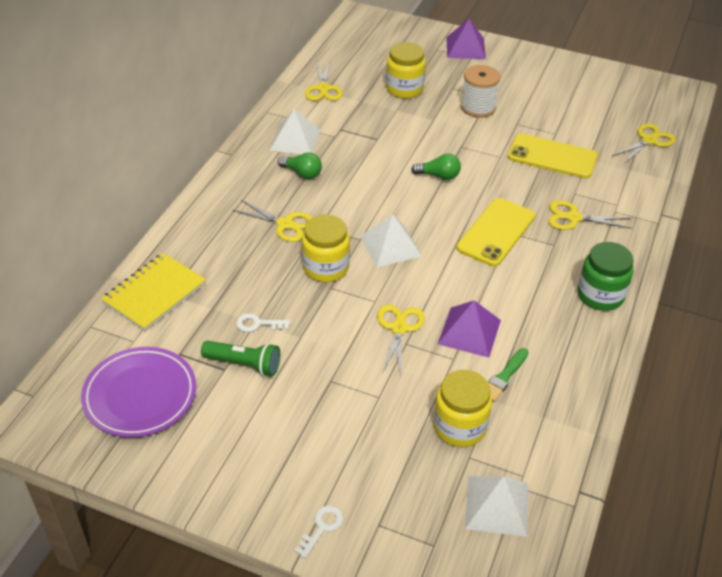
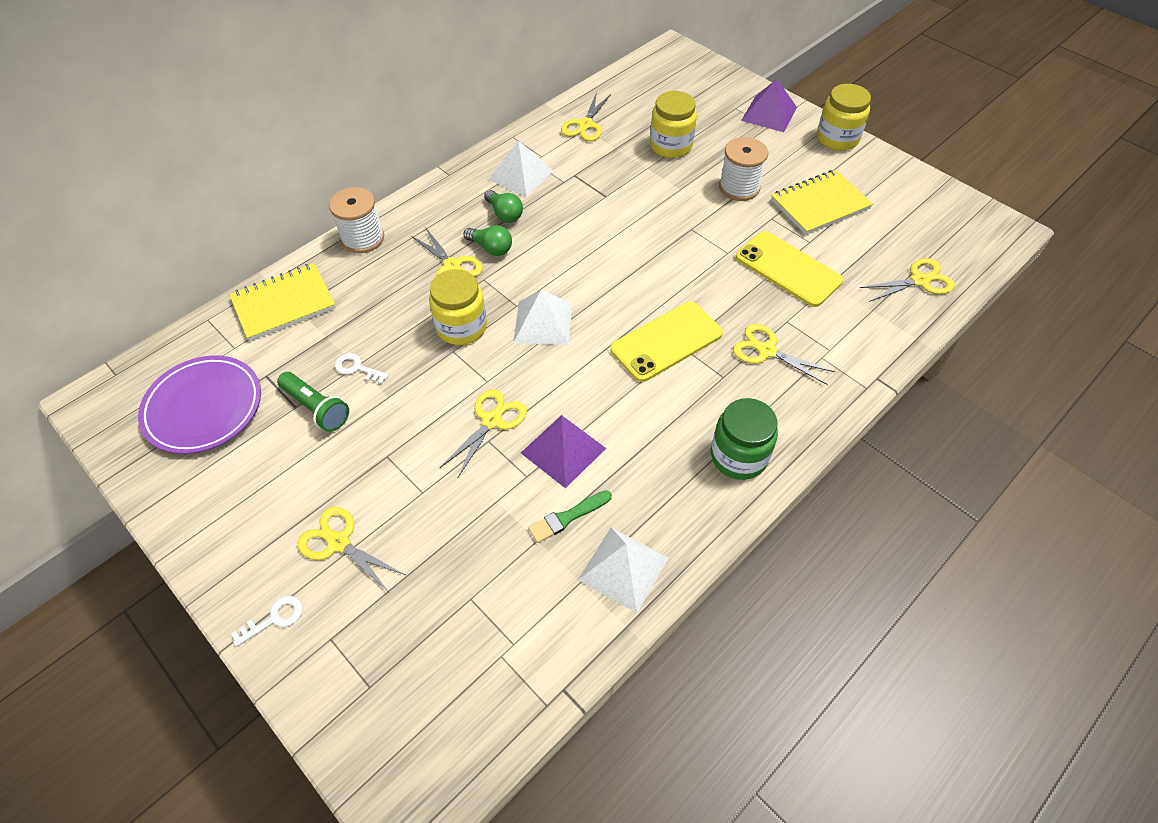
camera: 25 degrees right, 10 degrees up
(189, 223) = (363, 238): none -> white spool
(336, 455) = (338, 542): none -> yellow scissors
(439, 176) = (645, 256): green light bulb -> green light bulb (491, 248)
(459, 427) = (482, 559): yellow jar -> yellow jar (837, 138)
(497, 506) = (463, 669): white pyramid -> white pyramid (623, 568)
(546, 105) = (820, 204): none -> yellow notebook

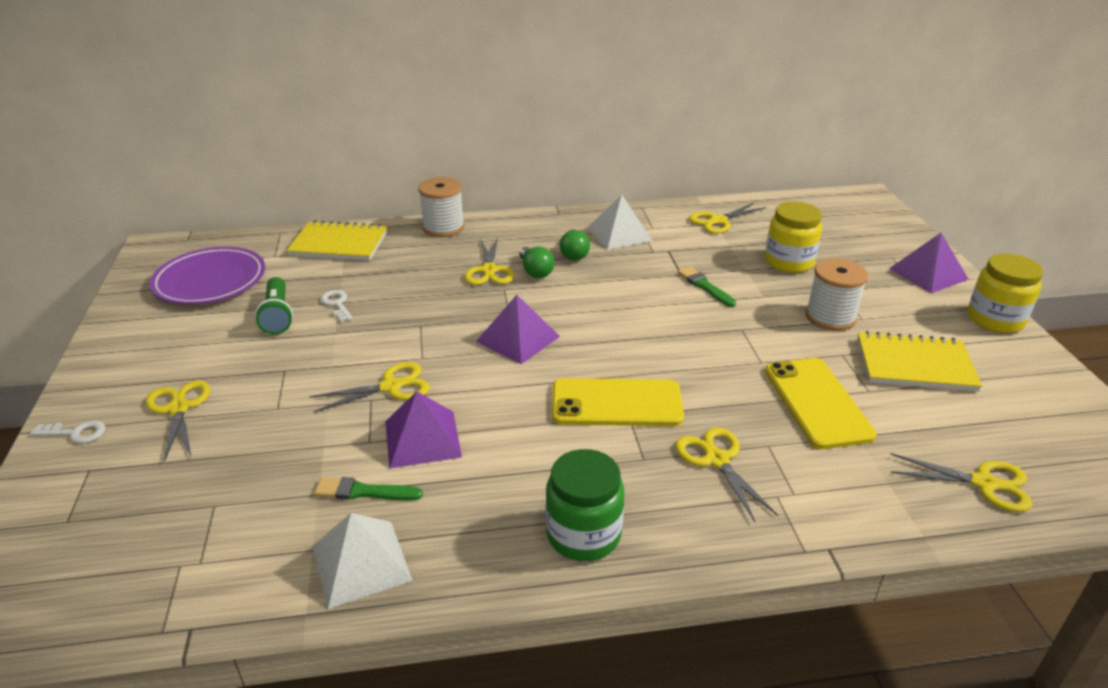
camera: 35 degrees right, 20 degrees down
(461, 327) = (447, 312): yellow jar -> none
(543, 322) = (517, 339): white pyramid -> purple pyramid
(632, 200) = (704, 286): none -> green brush

